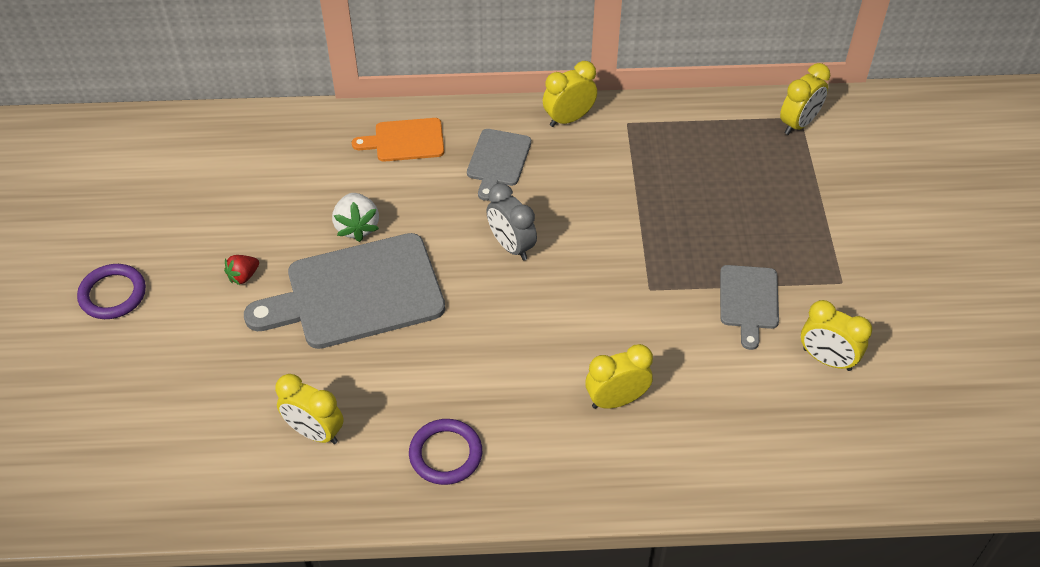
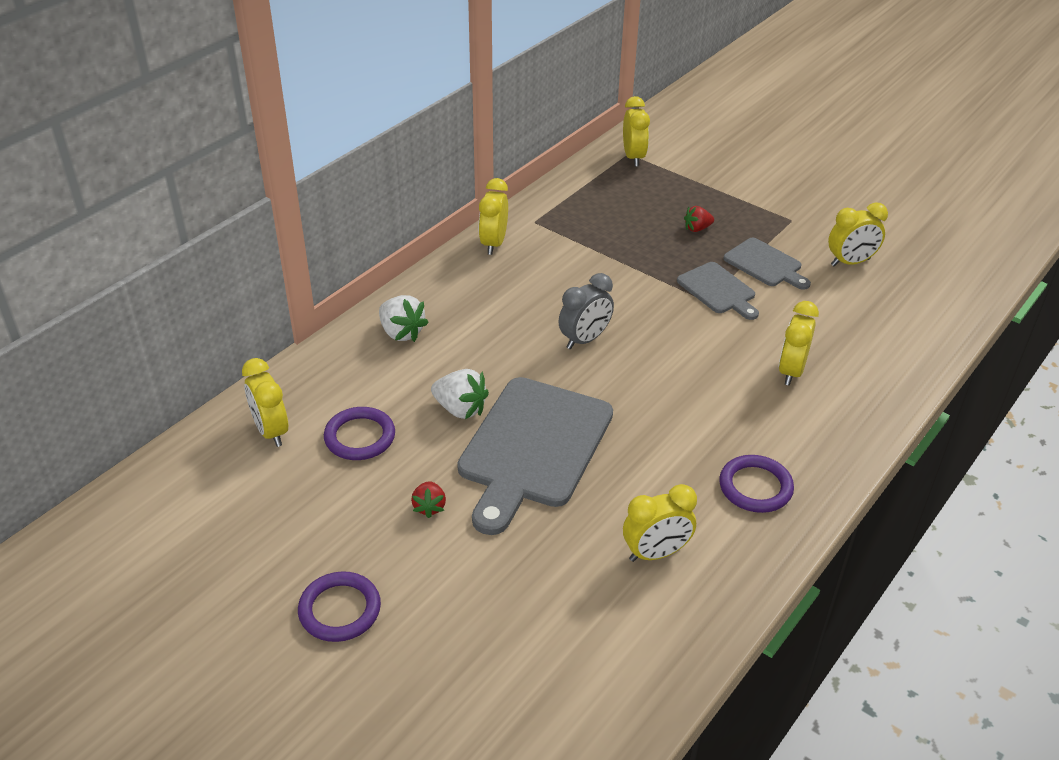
camera: 50 degrees left, 10 degrees down
(237, 148) = (271, 431): none -> yellow clock
(275, 195) = (360, 437): none -> purple ring
(405, 140) = (401, 332): orange cutting board -> white strawberry
(498, 161) = (489, 298): grey cutting board -> grey cutting board (718, 290)
(511, 246) = (585, 340): grey clock -> grey clock turned 45 degrees counterclockwise
(745, 226) = (697, 228): none -> red strawberry

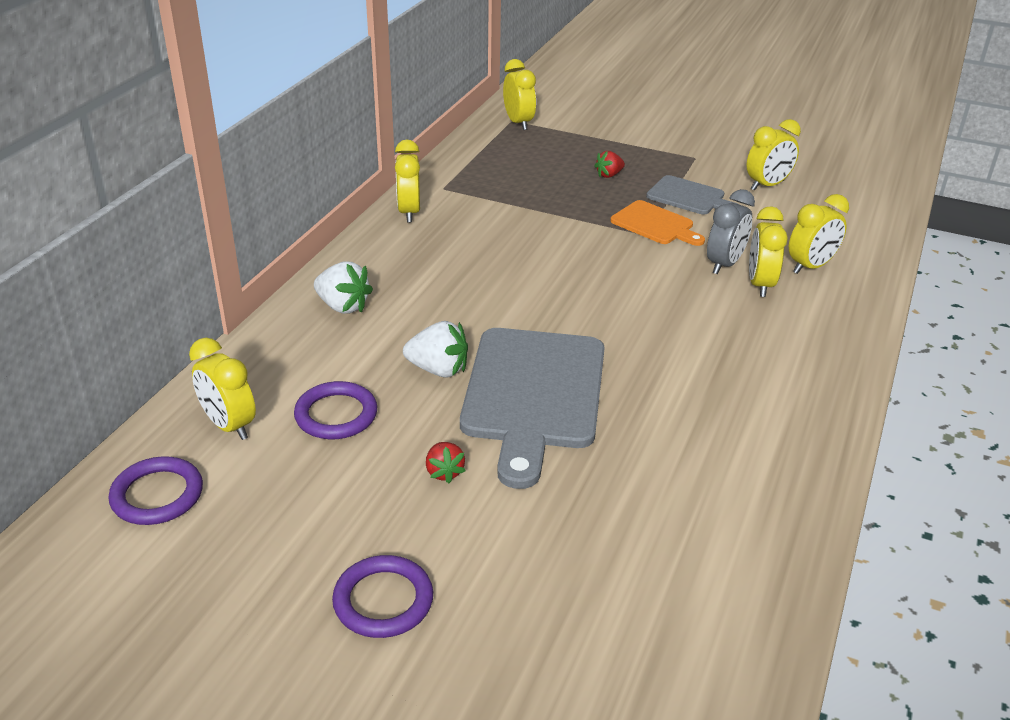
camera: 15 degrees left, 5 degrees down
(585, 340) = (542, 286): grey clock -> grey clock (724, 264)
(656, 553) = (709, 474): yellow clock -> yellow clock (810, 267)
(718, 290) = (655, 224): grey cutting board -> orange cutting board
(755, 487) = (778, 394): purple ring -> purple ring (157, 495)

